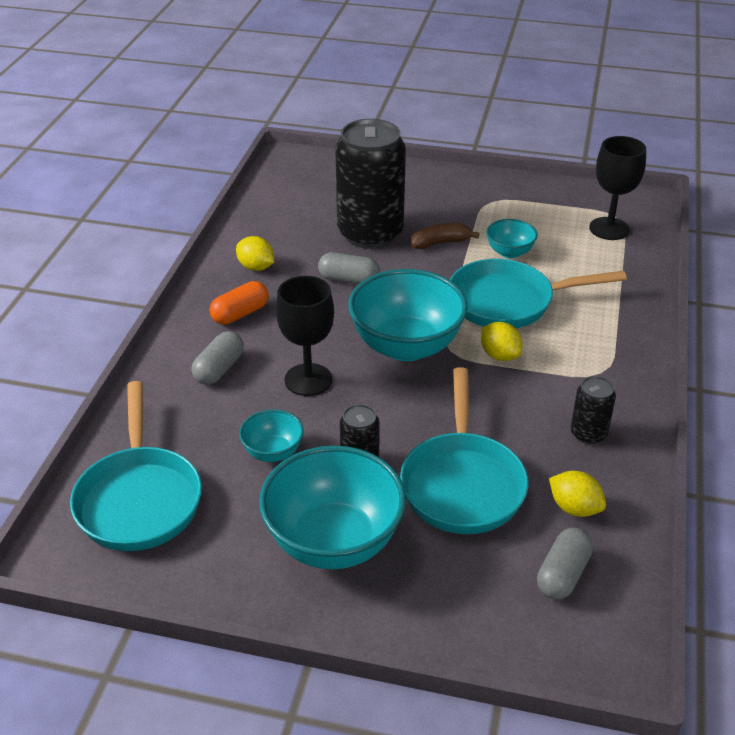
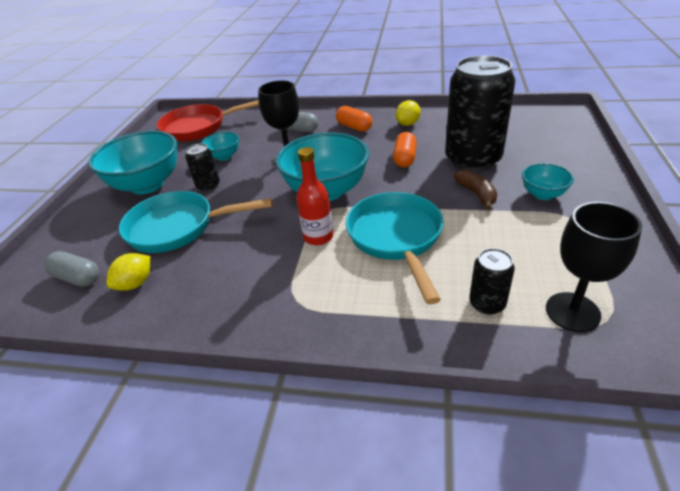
camera: 90 degrees right, 0 degrees up
(139, 499) = (199, 127): turquoise pan -> red pan
(349, 279) = (404, 158): grey capsule -> orange capsule
(499, 355) = (318, 237): yellow lemon -> red bottle
(509, 252) = (480, 235): turquoise bowl -> turquoise bowl (543, 194)
(588, 434) = (215, 292): black can -> black can (487, 303)

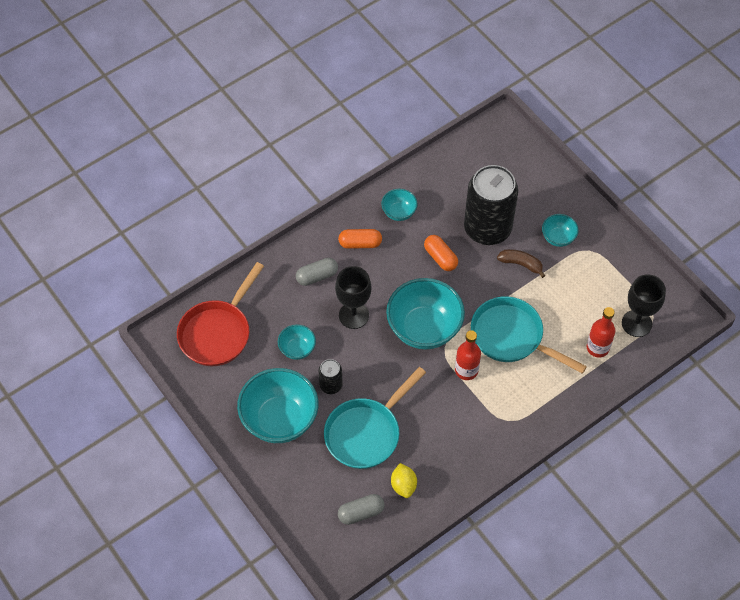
camera: 50 degrees left, 20 degrees up
(407, 124) = (399, 212): yellow lemon -> turquoise bowl
(487, 303) = (597, 348): black can -> red bottle

